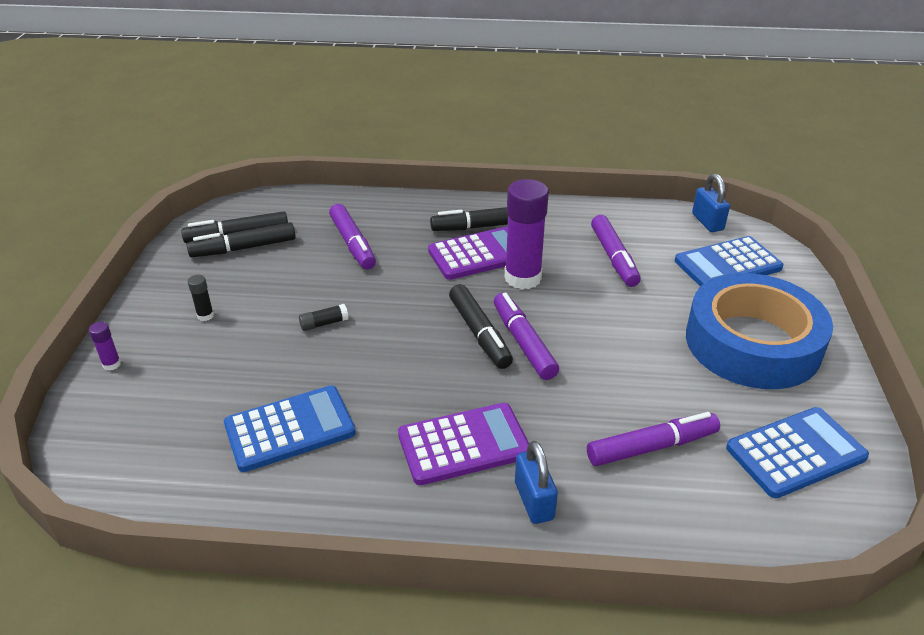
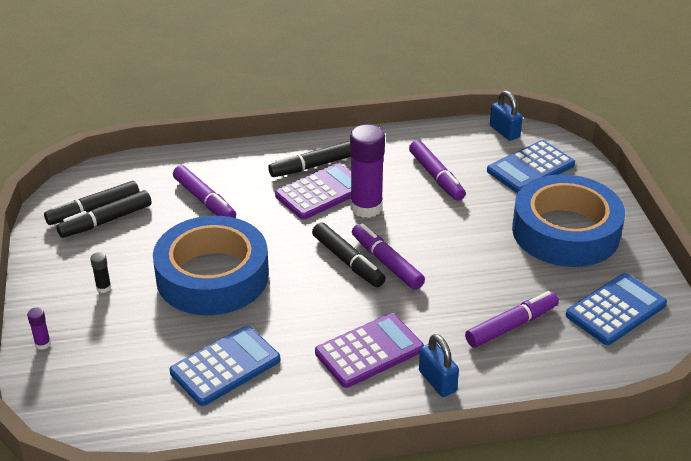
camera: 15 degrees left, 0 degrees up
(324, 323) = (212, 276): black glue stick -> blue tape

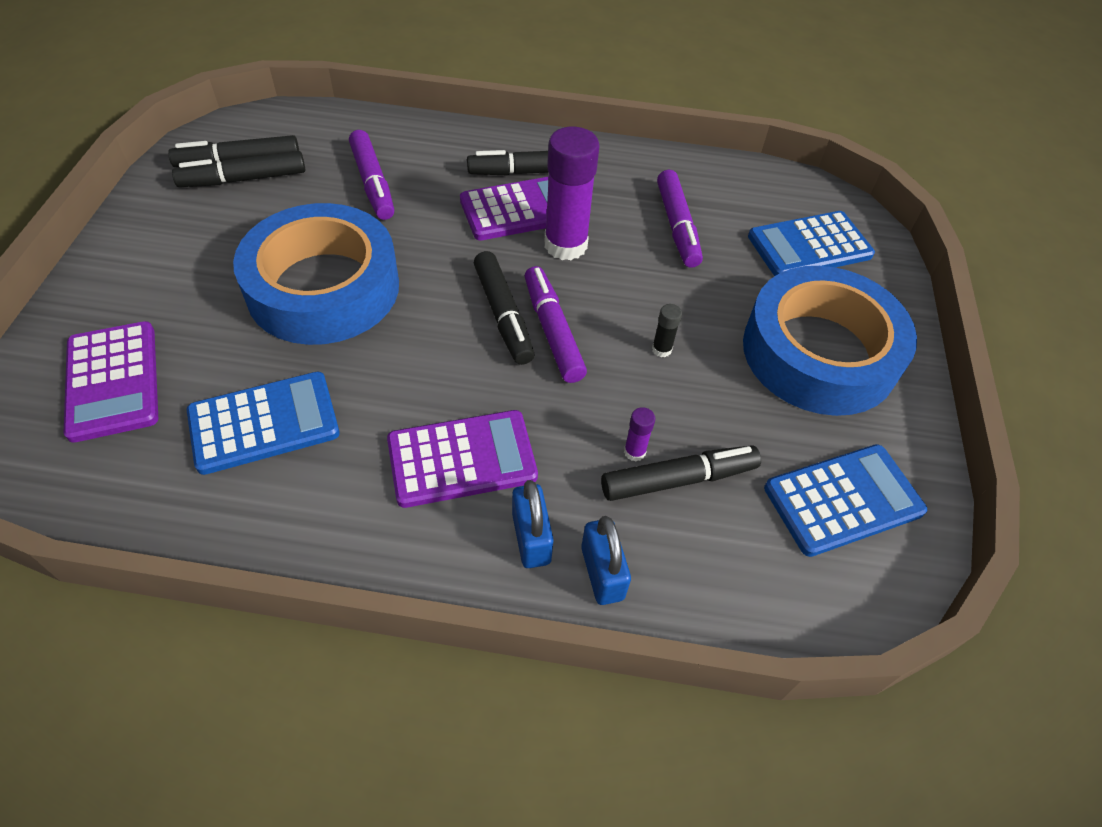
camera: 15 degrees right, 15 degrees up
(43, 344) = (68, 322): purple glue stick -> purple glue stick (634, 452)
(102, 370) = (113, 381): none -> purple calculator
(103, 288) = (186, 266): black glue stick -> black glue stick (661, 349)
(504, 132) = (796, 187): blue padlock -> blue padlock (602, 573)
(511, 326) = (678, 480): purple marker -> black marker

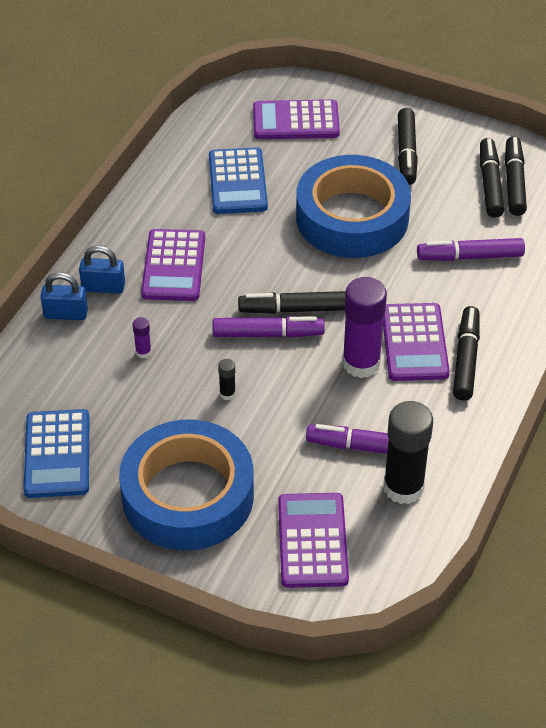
camera: 110 degrees right, 5 degrees down
(678, 480) = (112, 369): black marker -> black marker (406, 153)
(710, 195) = (403, 487): none -> black glue stick
(809, 246) = (312, 541): blue calculator -> purple calculator

